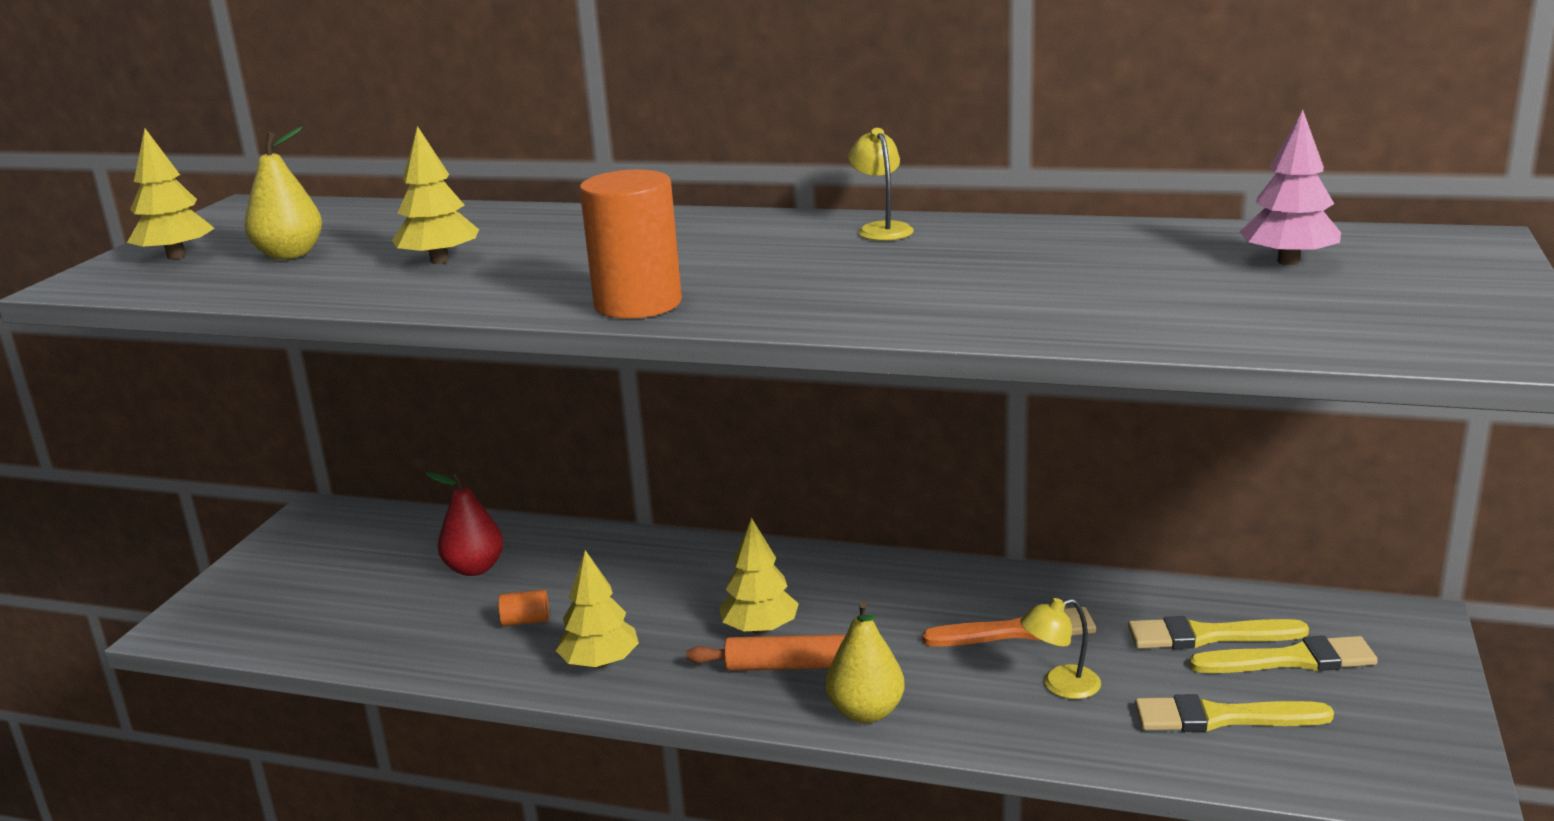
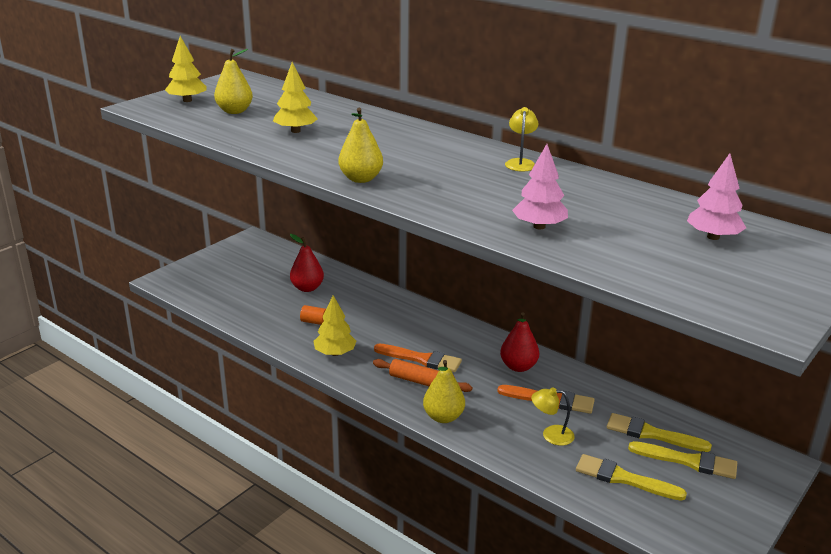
camera: 20 degrees right, 5 degrees up
(638, 304) = (361, 179): orange cylinder -> yellow pear
(760, 629) = (421, 359): yellow tree -> orange brush
(928, 594) = (518, 367): none -> red pear
(1017, 305) = (539, 226): none -> pink tree

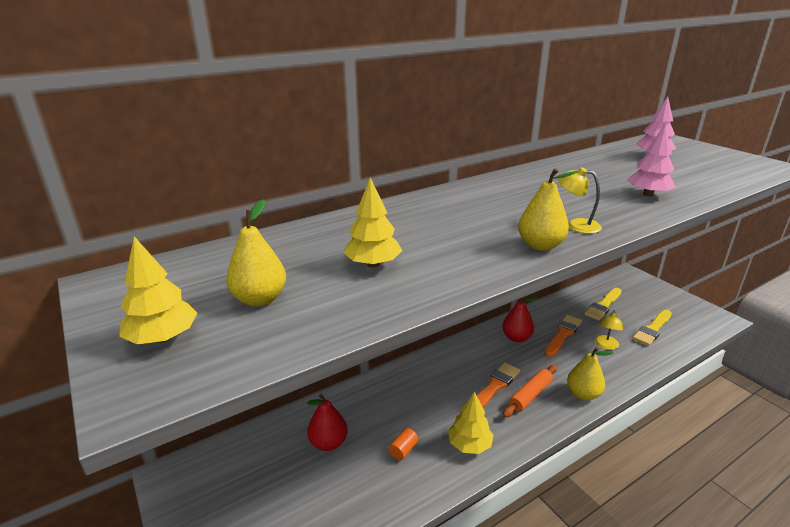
camera: 70 degrees left, 0 degrees up
(520, 163) = (513, 180): yellow lamp -> yellow lamp (576, 225)
(688, 461) = (631, 301): yellow brush -> none

